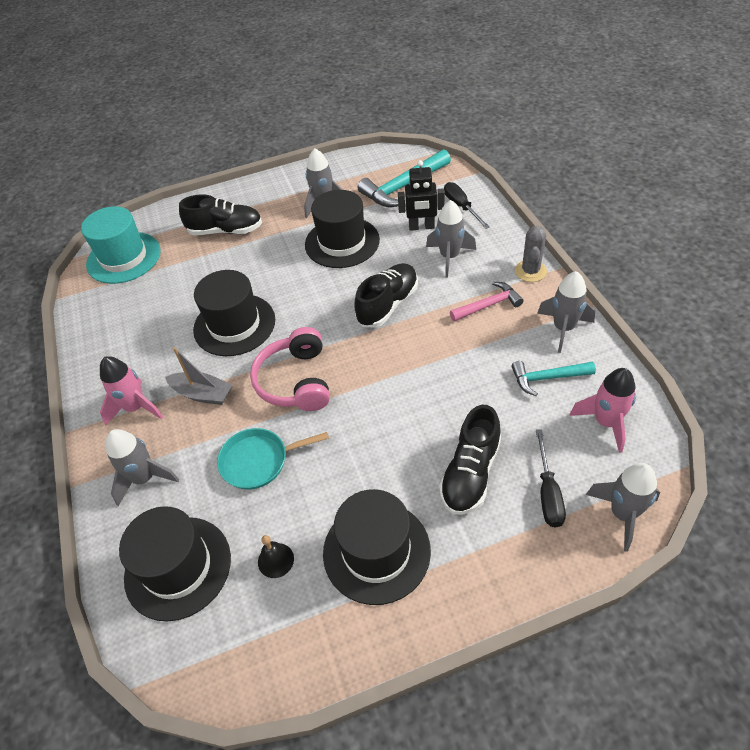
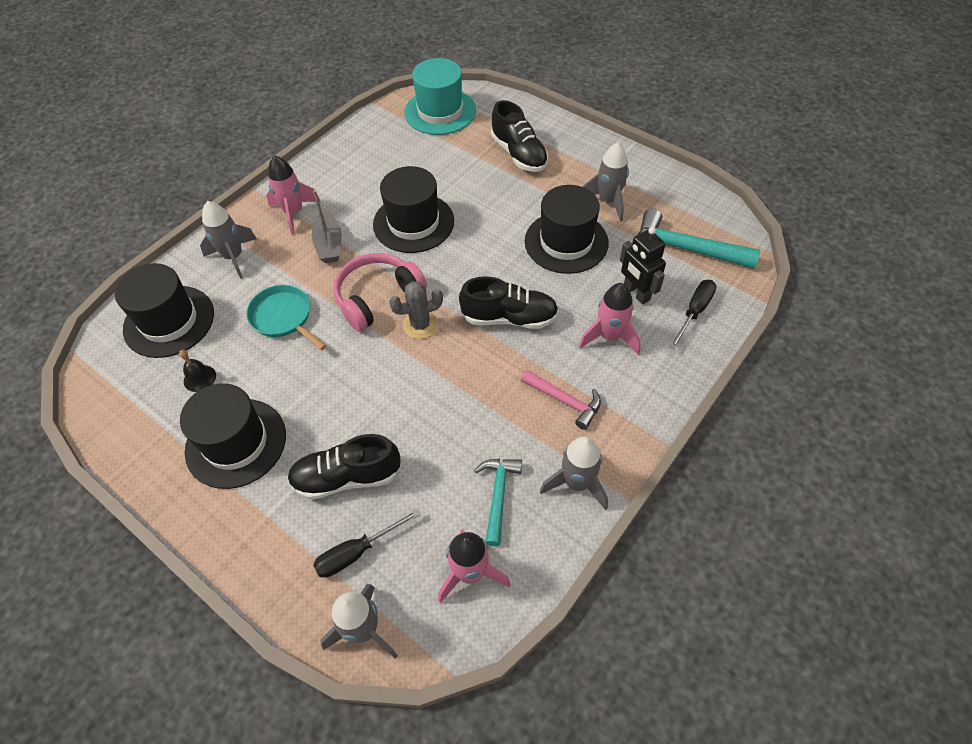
camera: 55 degrees right, 5 degrees up
(449, 257) = (609, 337): grey rocket -> pink rocket
(530, 271) = (641, 418): grey cactus -> grey cactus (420, 325)
(547, 378) = (498, 496): turquoise hammer -> turquoise hammer turned 45 degrees clockwise

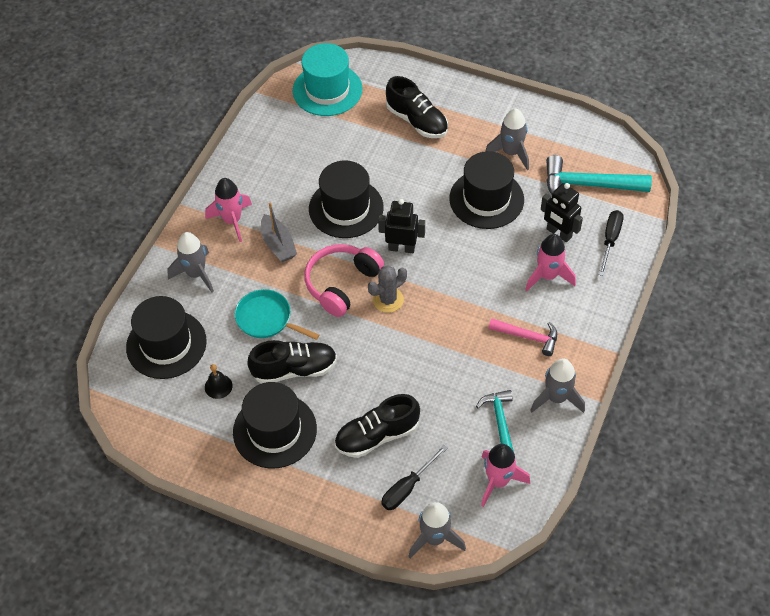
camera: 15 degrees left, 0 degrees up
(456, 273) = (401, 248): none -> black robot
(509, 318) = (460, 277): black shoe -> black shoe (294, 369)

